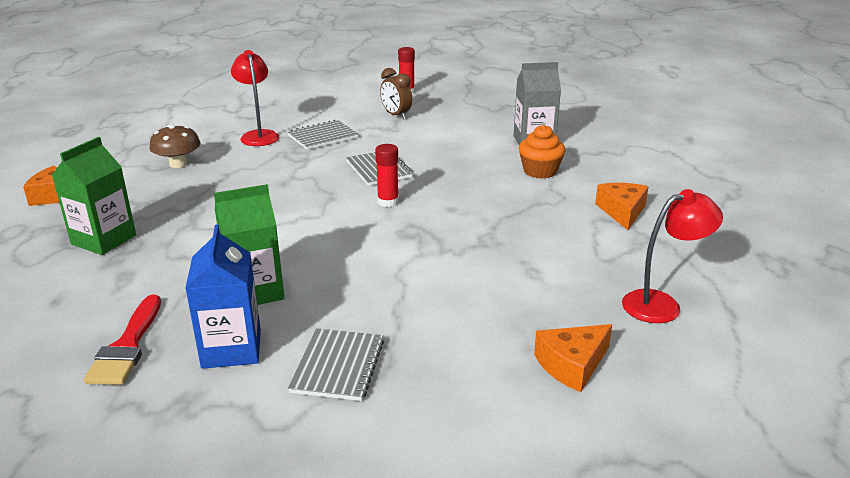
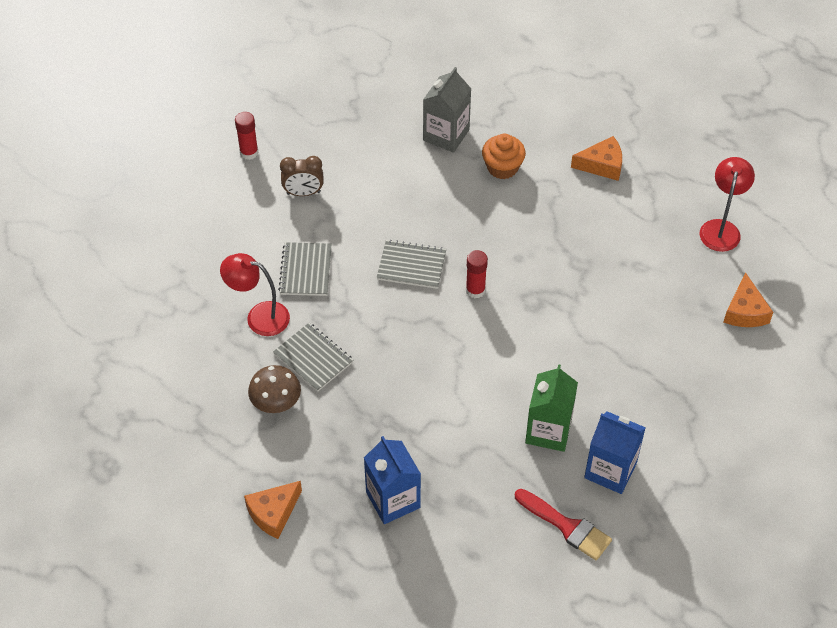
camera: 55 degrees left, 25 degrees up
(104, 240) = (393, 500): green carton -> blue carton
(338, 366) = (668, 423): grey notebook -> grey notebook (313, 358)
(622, 211) = (602, 165): orange cheese -> orange cheese turned 135 degrees clockwise

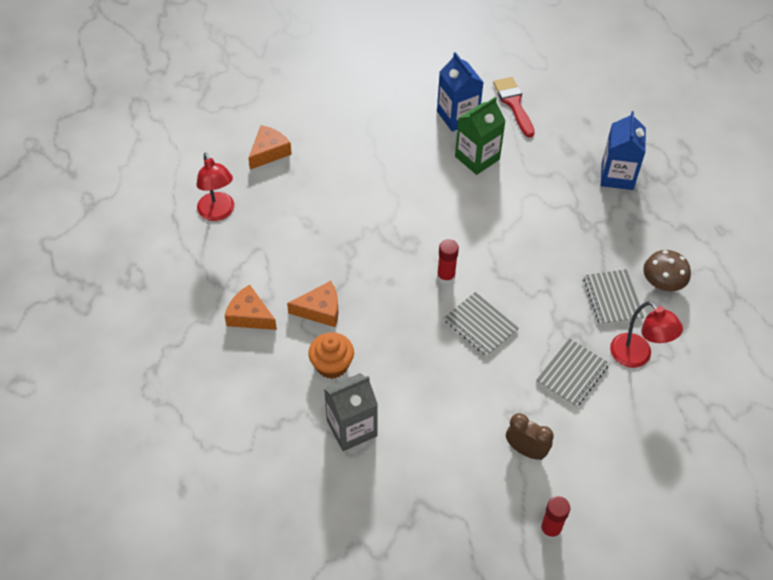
camera: 145 degrees left, 0 degrees up
(273, 513) = (708, 212): orange cheese -> orange cheese (320, 310)
(721, 228) = (218, 213): red lamp -> red lamp turned 75 degrees counterclockwise

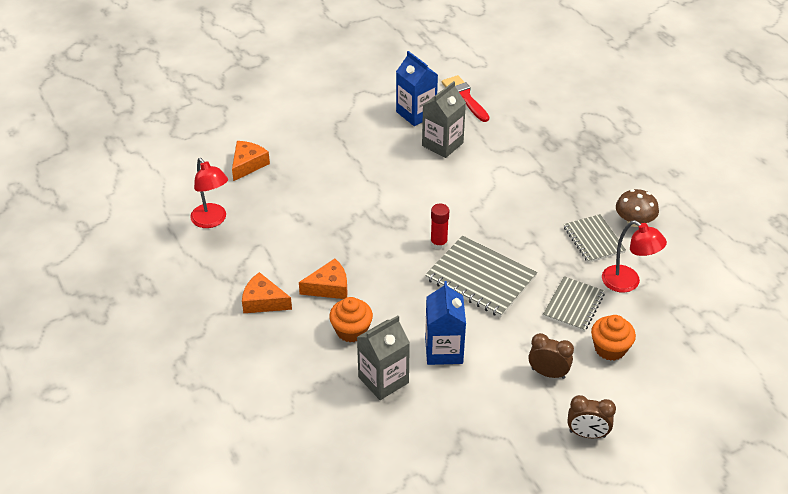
camera: 10 degrees left, 10 degrees down
(477, 158) = (442, 144): green carton -> grey carton
(480, 325) = (480, 278): grey notebook -> grey notebook, size x1.58
(550, 529) = (587, 434): red glue stick -> brown clock
(599, 432) = (610, 348): none -> orange cupcake
(617, 176) = (572, 142): blue carton -> blue carton (444, 350)

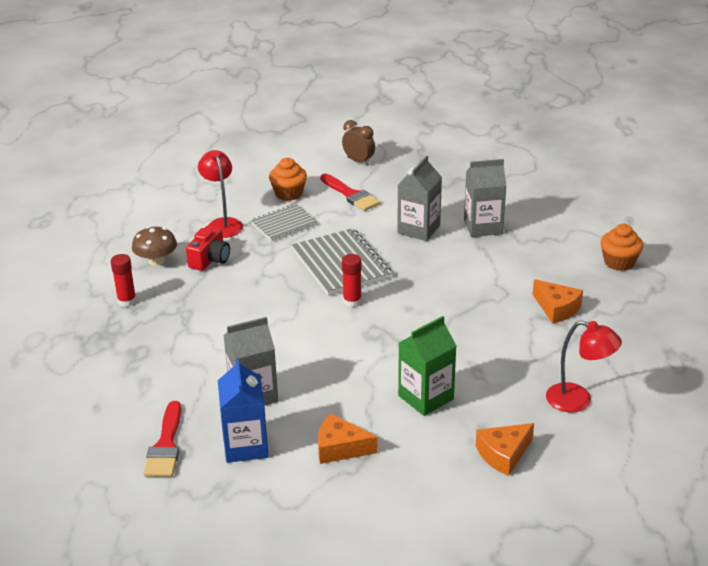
camera: 150 degrees left, 10 degrees down
(212, 221) = (578, 400): red lamp -> red lamp turned 120 degrees clockwise
(323, 184) = (426, 397): none -> green carton
(329, 287) = (486, 300): orange cheese -> orange cheese (340, 448)
(351, 331) = (487, 263): orange cupcake -> orange cupcake (619, 262)
(444, 350) = (418, 229): blue carton -> grey carton
(548, 373) = (351, 195): brown clock -> red brush
(593, 240) = (210, 259): grey notebook -> red camera
(610, 178) = (127, 301): none -> red glue stick

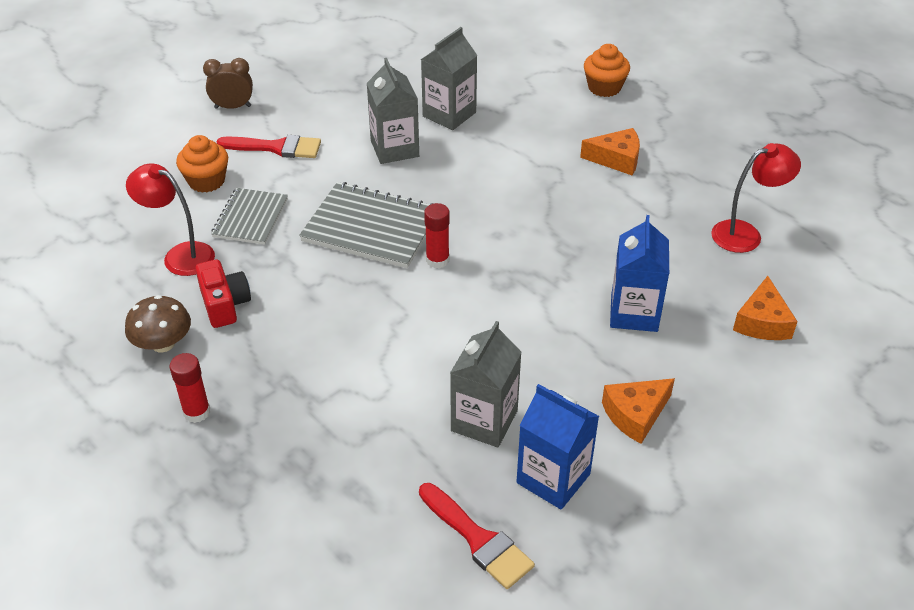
camera: 45 degrees left, 10 degrees up
(426, 397) = (634, 313): green carton -> blue carton

